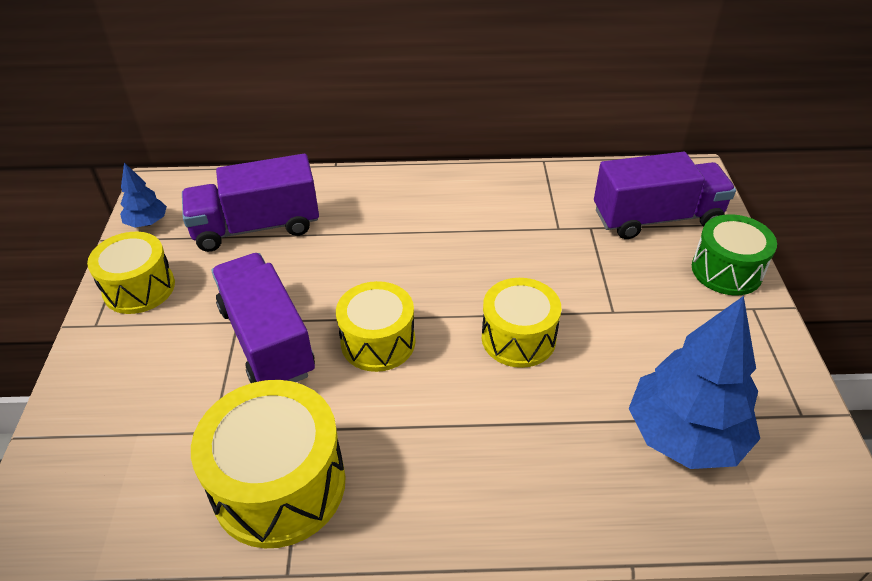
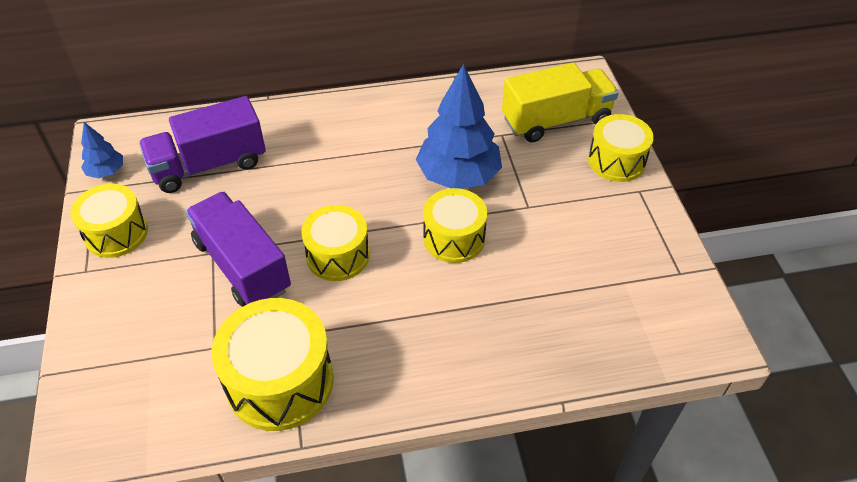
camera: 10 degrees left, 5 degrees up
(656, 218) = (556, 120): purple truck -> yellow truck
(685, 435) = (593, 300): blue tree -> blue tree (458, 176)
(726, 270) = (616, 161): green drum -> yellow drum

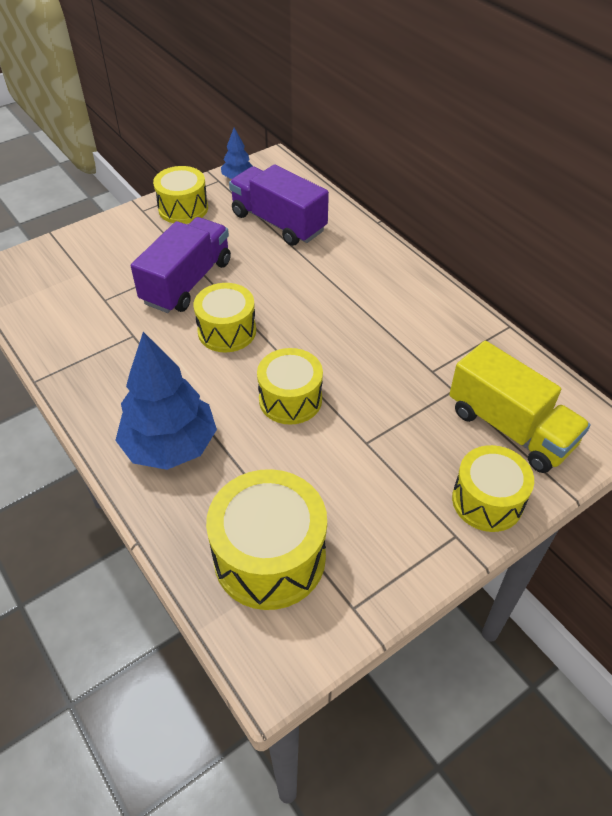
camera: 65 degrees right, 0 degrees up
(280, 381) = (87, 346): yellow drum -> yellow drum (269, 557)
(458, 176) = (371, 376): blue tree -> blue tree (170, 446)

